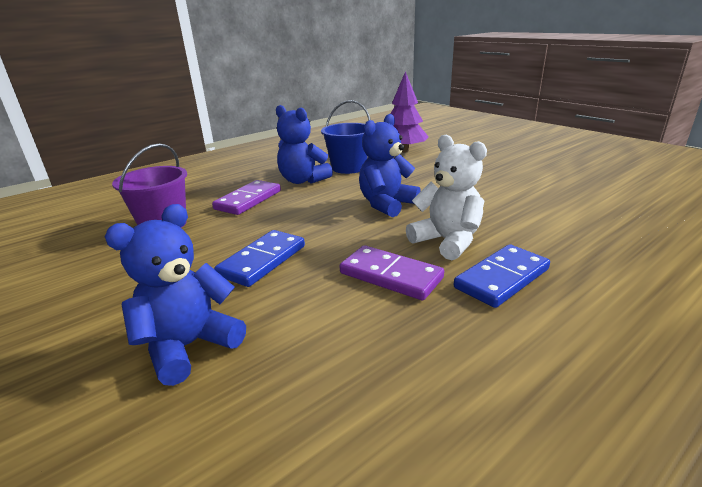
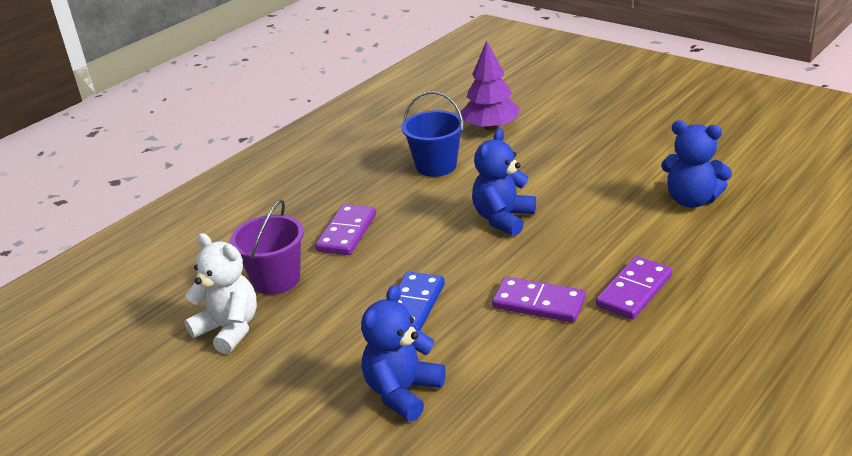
camera: 10 degrees left, 5 degrees up
(303, 180) = (392, 194): blue teddy bear -> blue teddy bear (691, 200)
(447, 241) = (578, 258): white teddy bear -> white teddy bear (229, 329)
(501, 278) = (634, 291): blue domino -> purple domino

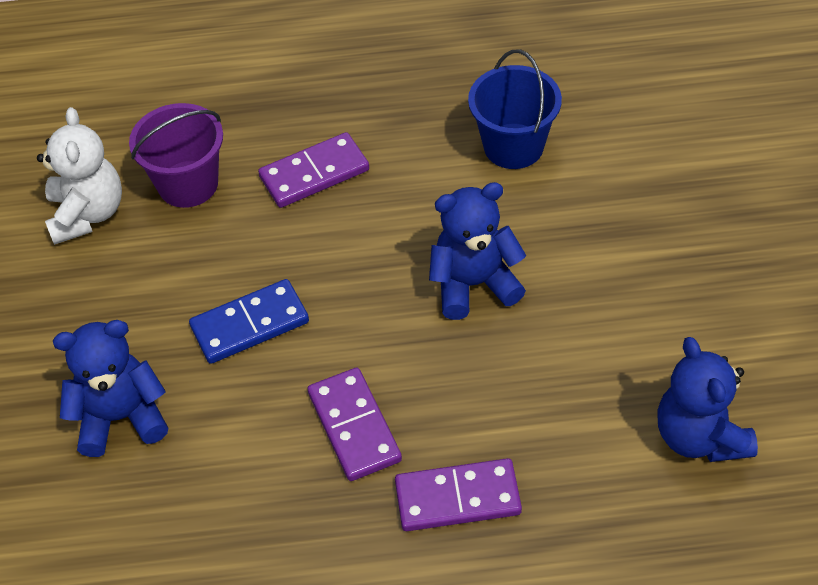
camera: 45 degrees right, 20 degrees up
(490, 127) = (649, 131): purple tree -> none

